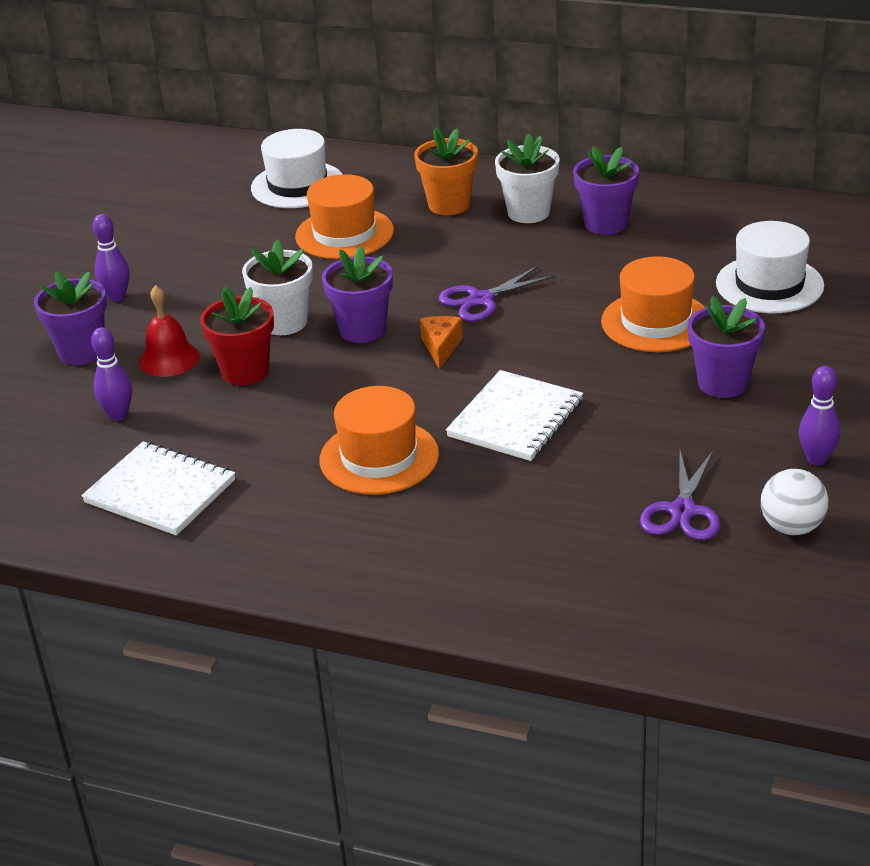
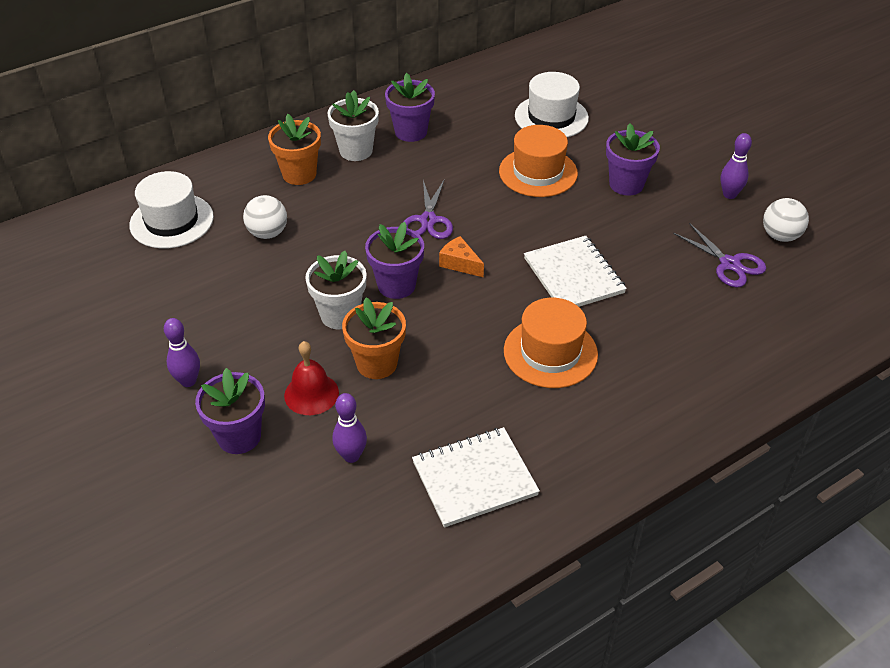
camera: 55 degrees left, 10 degrees up
(245, 371) = (376, 363): red flower pot -> orange flower pot
(344, 234) = (268, 233): orange hat -> white ball

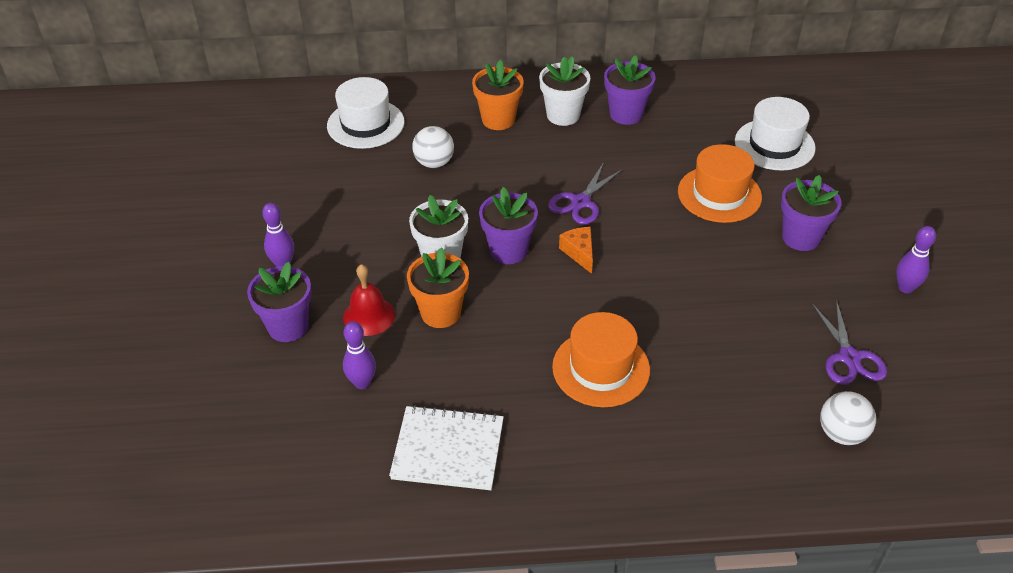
camera: 30 degrees right, 0 degrees up
(573, 275) = (678, 306): white notebook -> none
(780, 236) = (929, 351): white ball -> white ball (841, 433)

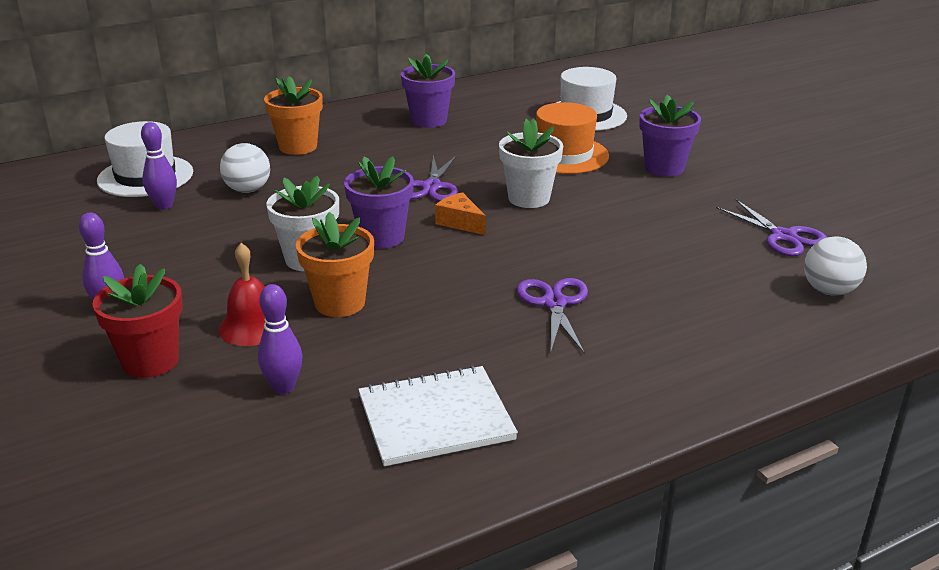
camera: 25 degrees left, 15 degrees down
(288, 326) = (150, 361): purple flower pot -> red flower pot
(563, 115) = (365, 132): white flower pot -> white flower pot (529, 198)
(601, 368) = (554, 303): orange hat -> purple scissors
(905, 288) = (784, 180): purple bowling pin -> purple bowling pin (164, 206)

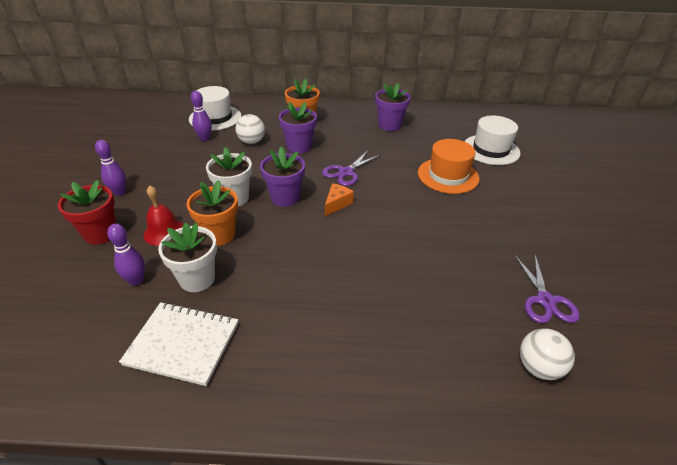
camera: 30 degrees right, 10 degrees up
(460, 223) = (337, 204): orange cheese -> orange cheese turned 45 degrees clockwise
(529, 198) = (394, 201): white flower pot -> white flower pot (197, 279)
(554, 303) = (333, 288): purple scissors -> none
(664, 168) = (507, 208): purple flower pot -> purple flower pot (299, 147)

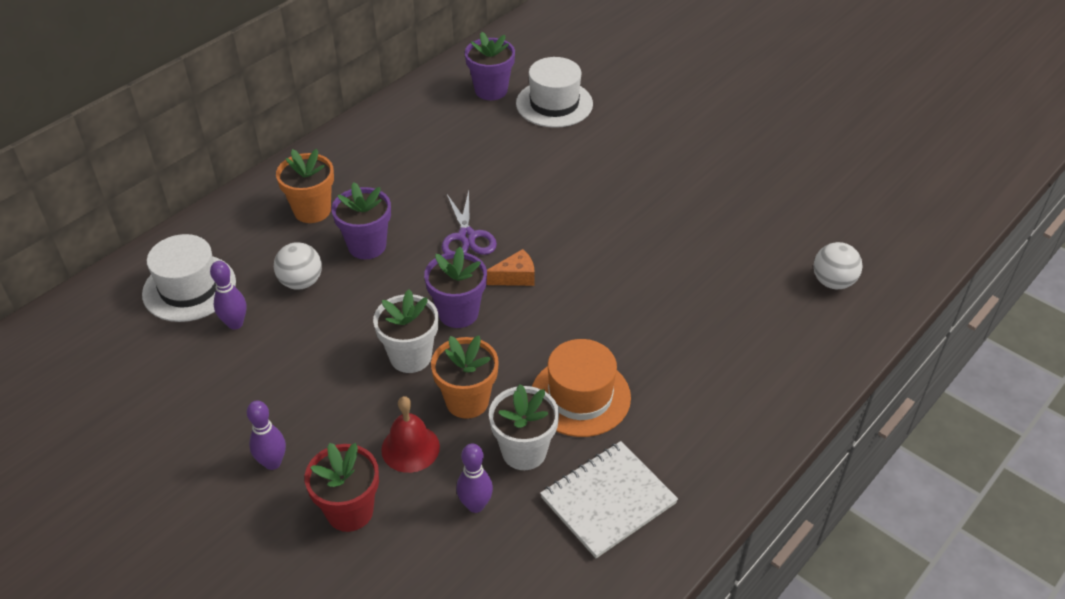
camera: 50 degrees left, 5 degrees up
(337, 204) = (515, 277): orange cheese -> orange cheese turned 90 degrees clockwise
(389, 125) = (415, 144): purple flower pot -> purple flower pot (491, 90)
(448, 175) = (561, 165): orange hat -> orange hat (580, 396)
(545, 300) = (778, 227): purple scissors -> none

